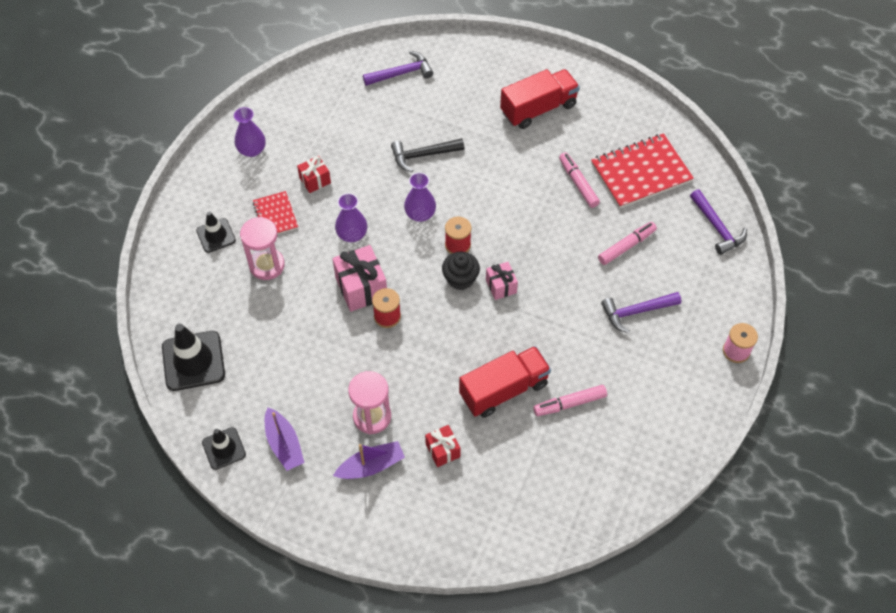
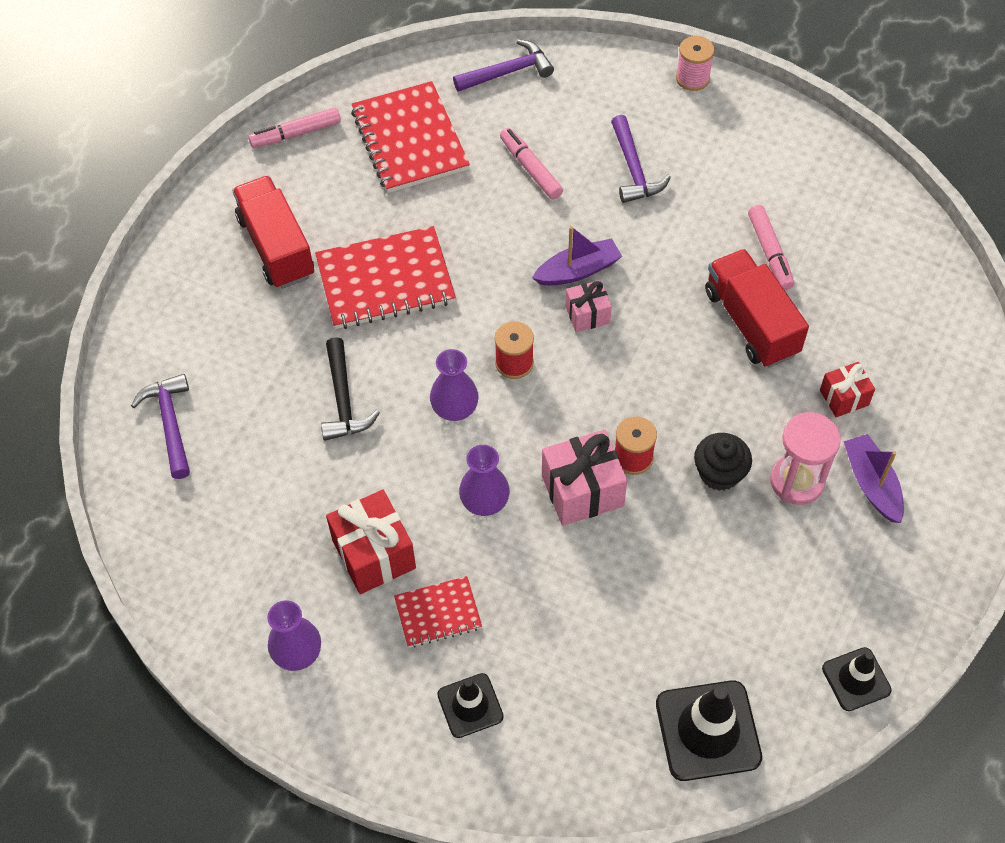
camera: 85 degrees left, 0 degrees up
(267, 265) = (534, 625): pink hourglass -> none
(284, 444) = (845, 596): purple boat -> purple boat (578, 270)
(315, 180) = (373, 554): red gift -> red gift, size x1.70
(460, 278) = (572, 363): black cupcake -> black cupcake (719, 473)
(517, 169) = (385, 281): none -> red notebook
(578, 183) = (419, 211): pink marker -> pink marker (296, 133)

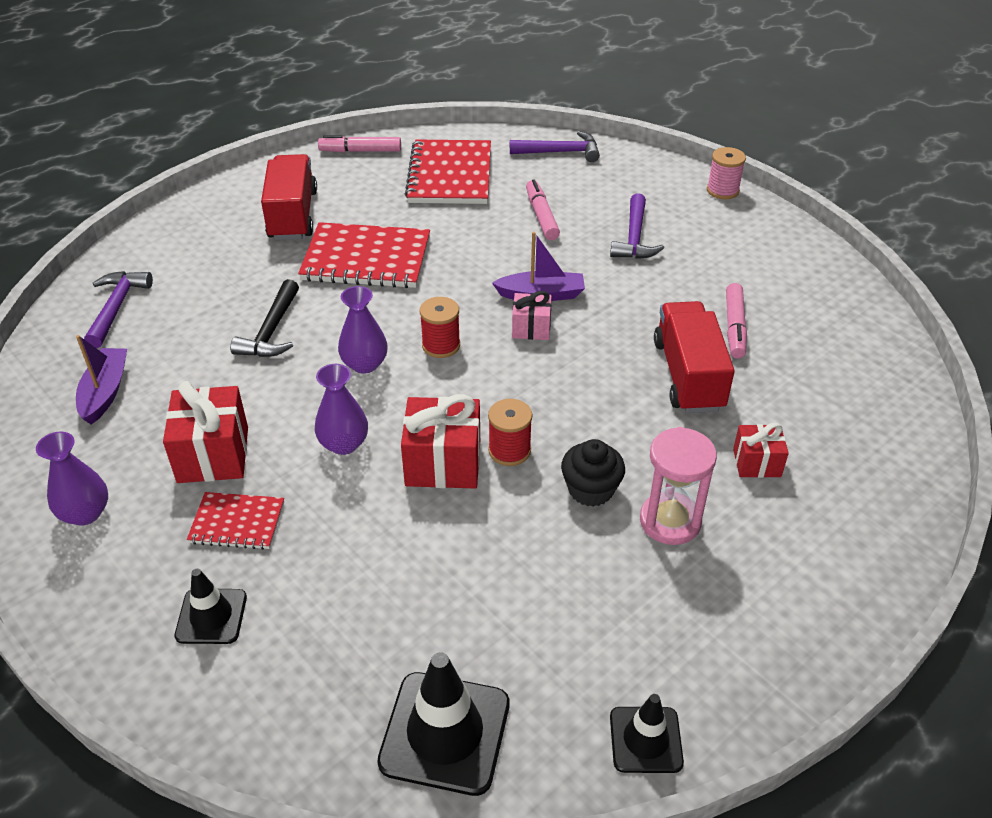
camera: 20 degrees right, 15 degrees down
(582, 491) = (443, 463): pink gift -> red gift
(872, 484) = (753, 548): purple boat -> purple boat (105, 392)

